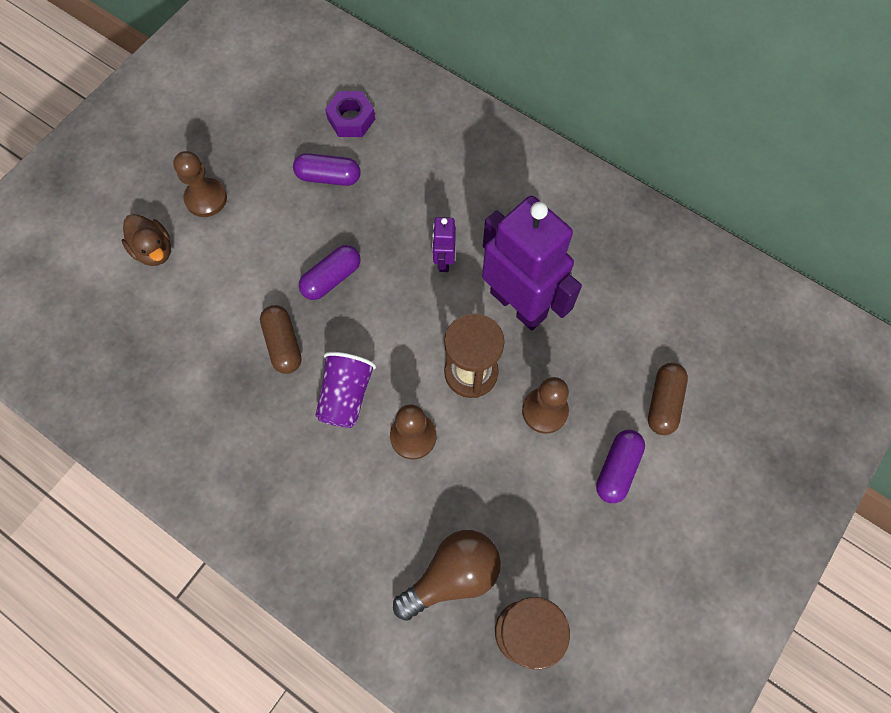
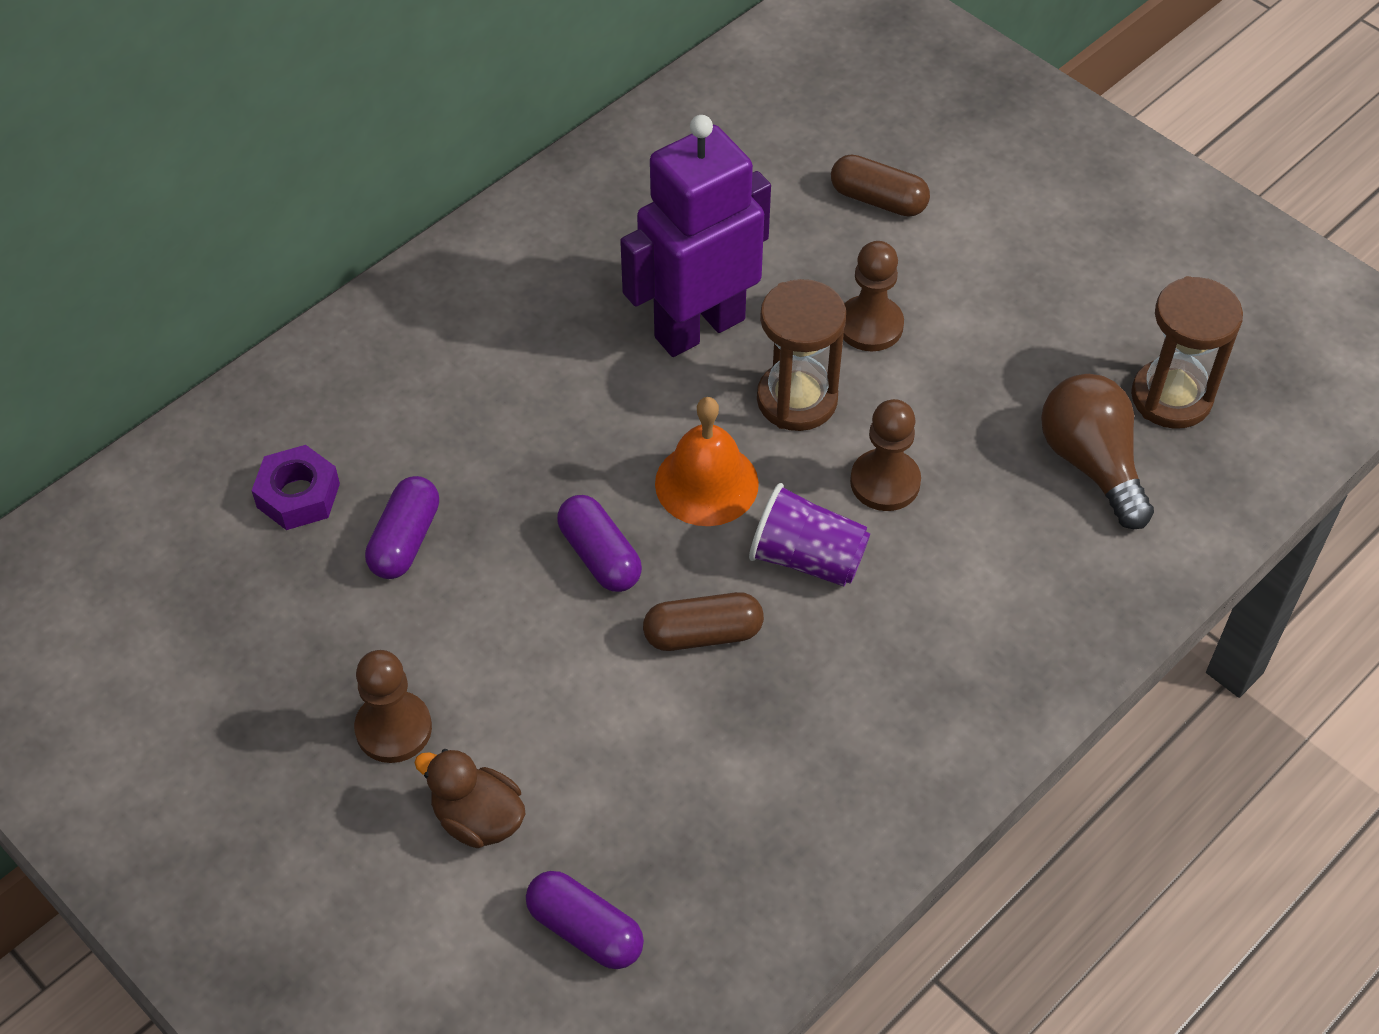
camera: 80 degrees left, 15 degrees down
(154, 250) = (478, 819): brown duck -> brown duck turned 120 degrees counterclockwise
(394, 328) = (706, 483): none -> orange bell
(443, 260) = (604, 406): purple robot -> none
(617, 469) = (963, 264): purple capsule -> purple capsule (585, 930)

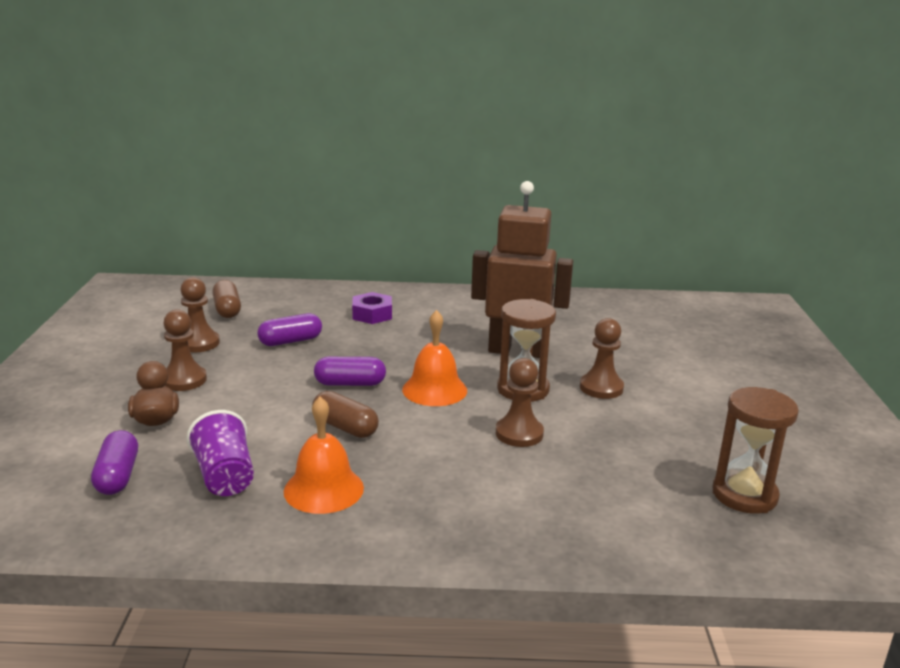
camera: 45 degrees right, 30 degrees down
(291, 648) = (199, 343): none -> brown pawn
(298, 495) = (280, 314): purple nut -> purple nut (372, 314)
(599, 556) = (350, 383): purple capsule -> purple capsule turned 75 degrees clockwise
(699, 327) = (516, 351): purple robot -> brown robot
(807, 558) = (435, 434): purple cup -> purple cup (225, 476)
(815, 742) = (323, 489): none -> orange bell
(878, 200) = (673, 358): brown capsule -> brown capsule (227, 309)
(1091, 464) = (649, 490): brown light bulb -> none

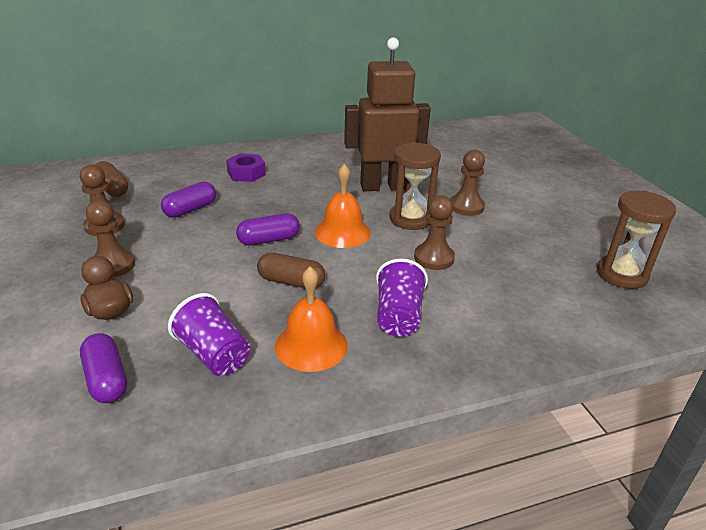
camera: 20 degrees left, 10 degrees up
(435, 482) = (398, 316): none -> purple cup

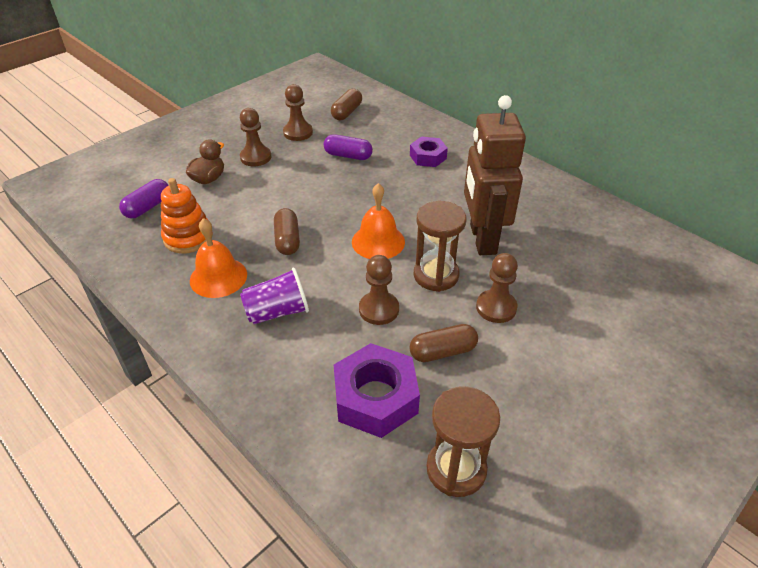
camera: 65 degrees right, 10 degrees up
(214, 354) = (188, 237): purple cup -> orange stacking toy
(269, 240) = (336, 208): purple capsule -> none
(383, 186) = (482, 239): brown robot -> brown robot turned 150 degrees counterclockwise
(501, 243) = (442, 351): none -> brown capsule
(538, 290) = (376, 398): none -> purple nut

